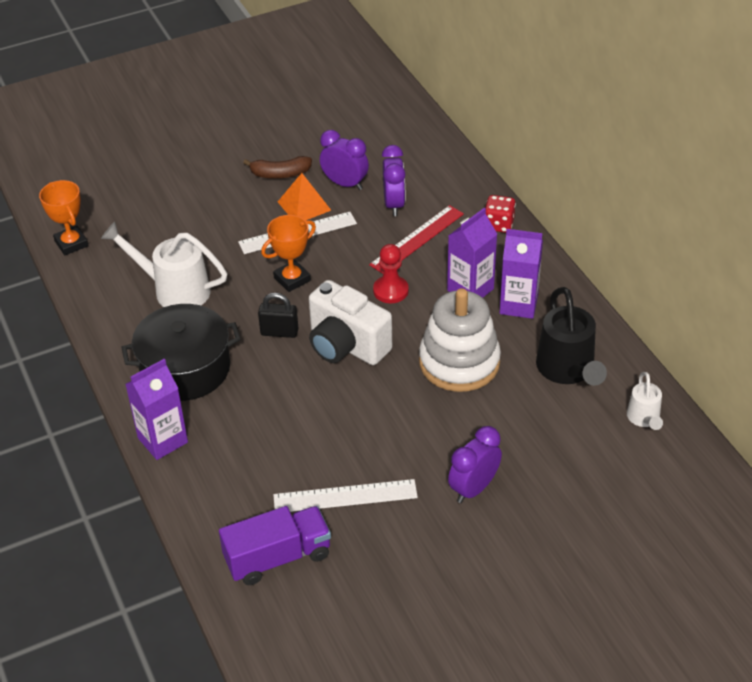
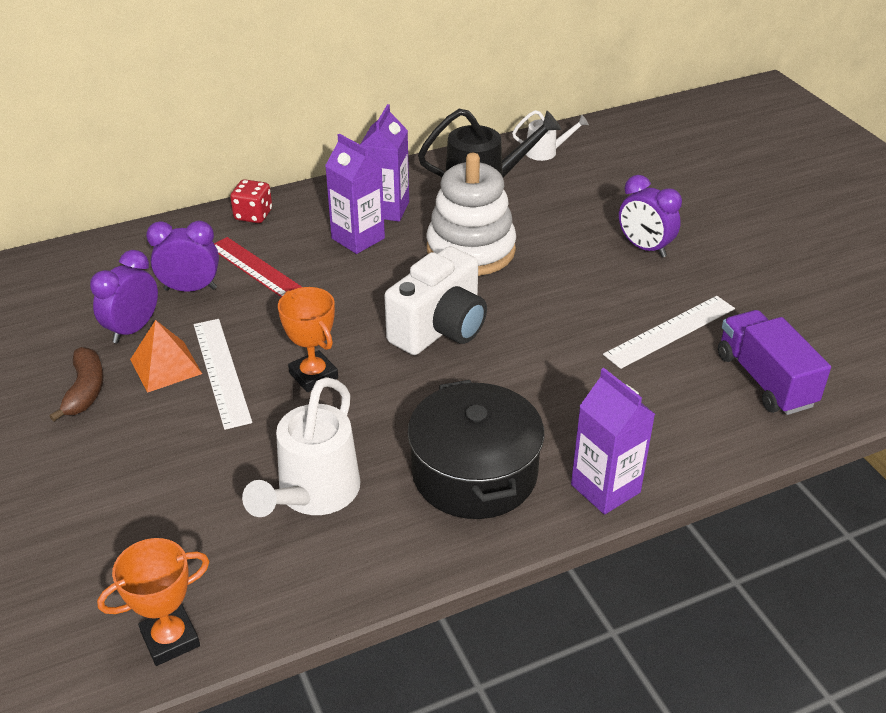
camera: 90 degrees left, 5 degrees down
(279, 332) = (412, 385): black padlock -> none
(345, 496) = (670, 331): white ruler -> white ruler turned 60 degrees clockwise
(390, 291) = (350, 294): red pawn -> none

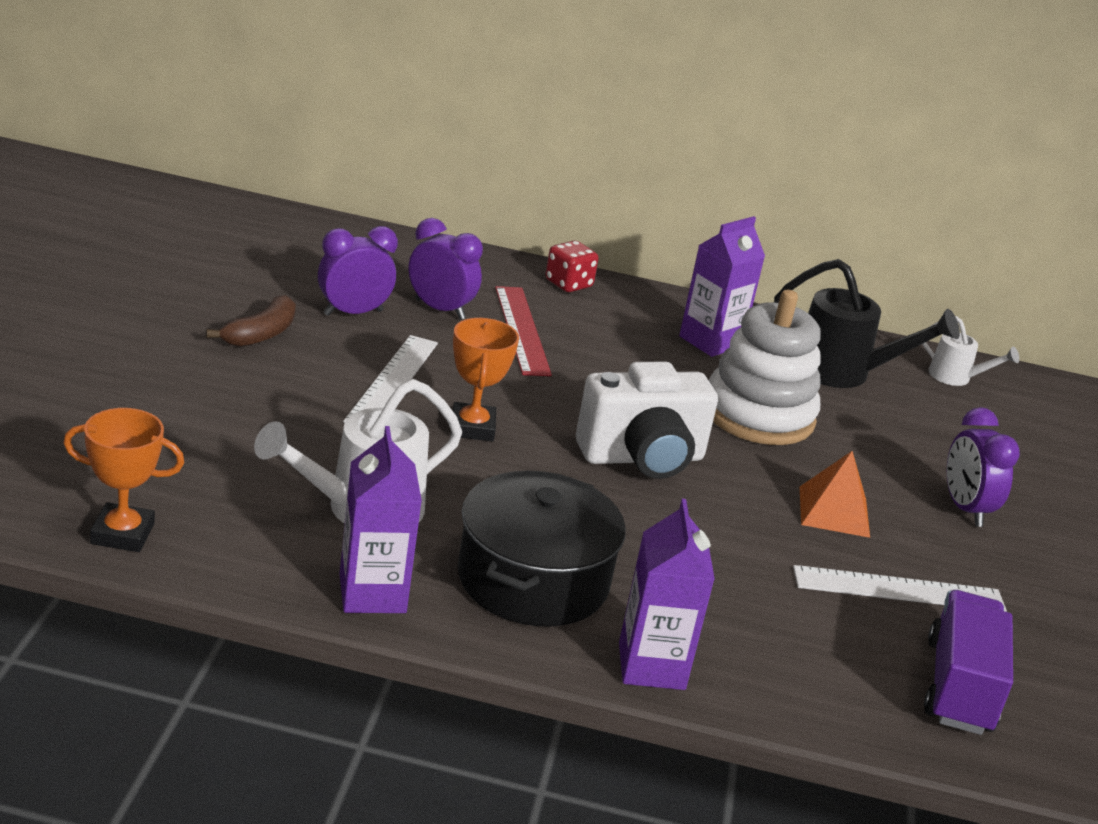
camera: 30 degrees right, 10 degrees down
(165, 366) = (348, 352): orange pyramid -> orange pyramid (834, 511)
(358, 238) = (650, 349): purple carton -> purple carton (372, 593)

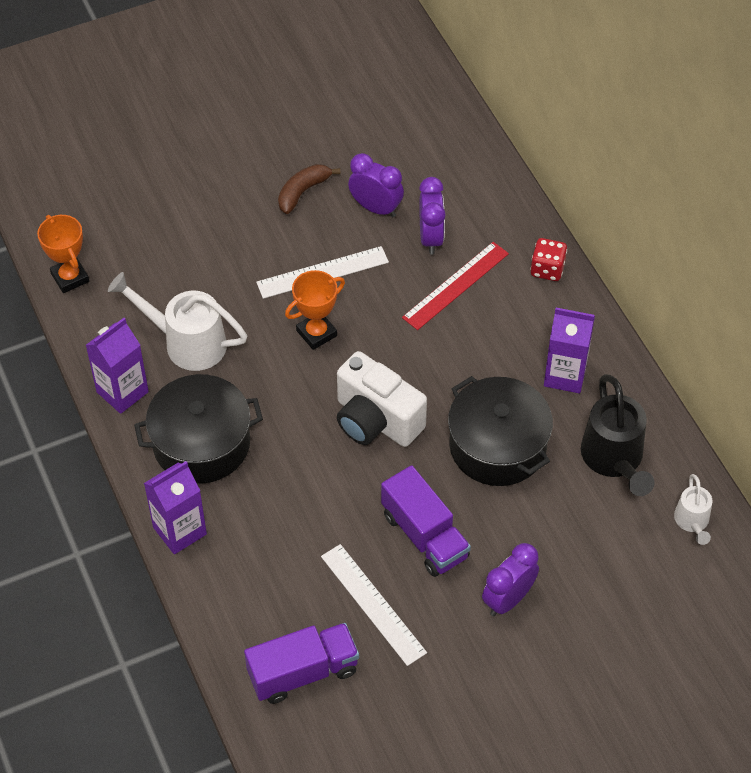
camera: 60 degrees right, 25 degrees up
(261, 334) = (302, 192): brown banana -> brown banana turned 135 degrees clockwise
(758, 415) = (497, 446): white stacking toy -> black pot
(834, 511) = (424, 535): orange pyramid -> purple truck

